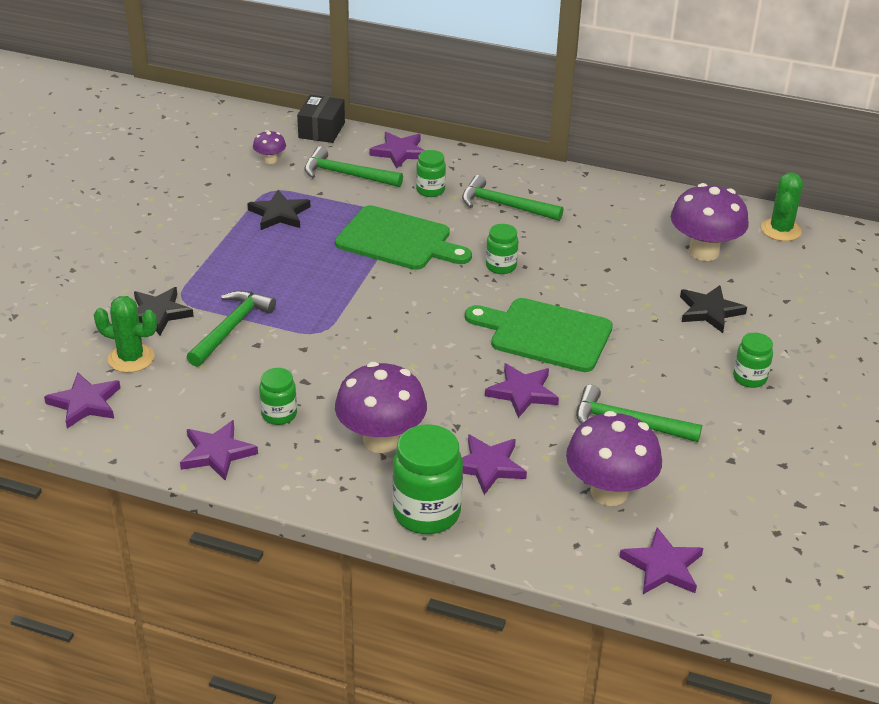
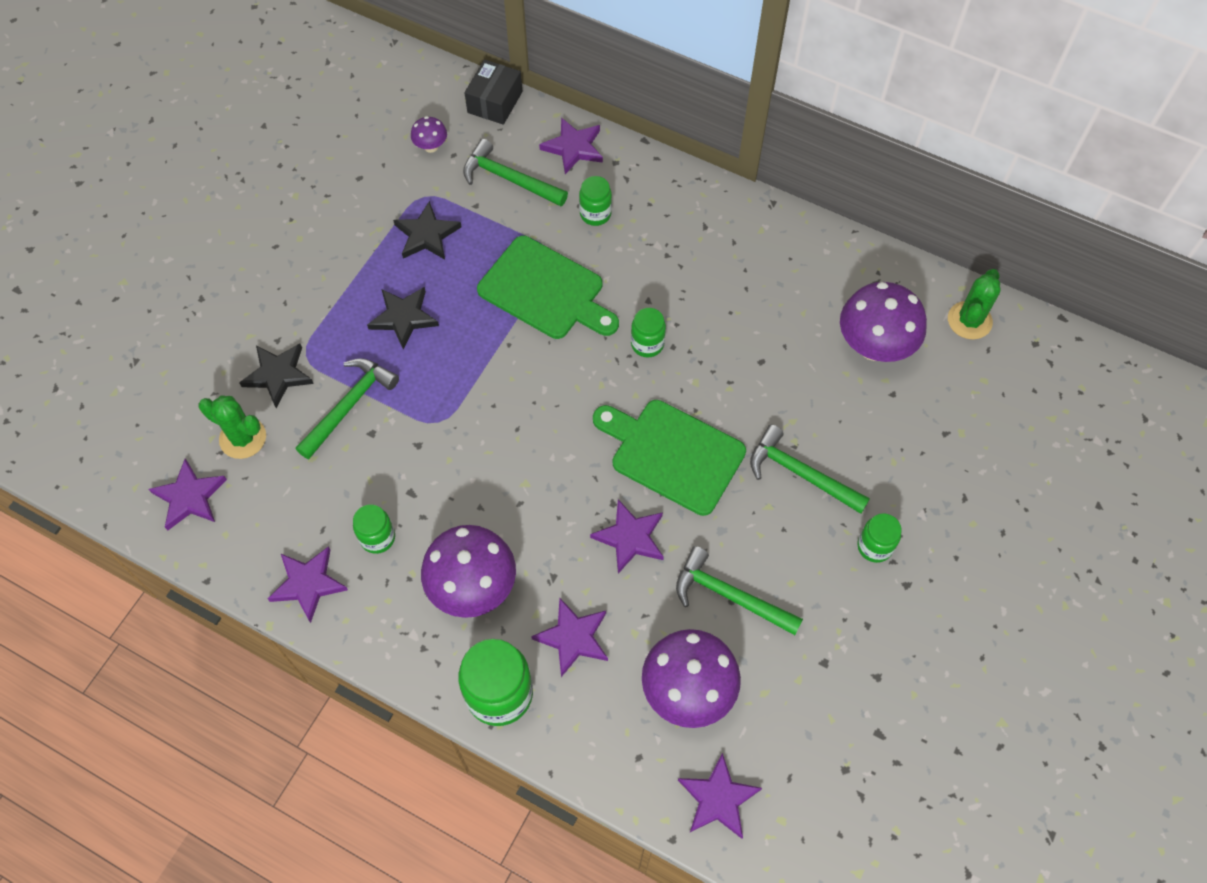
camera: 10 degrees right, 25 degrees up
(504, 205) = (671, 247): green hammer -> green hammer (800, 473)
(709, 311) = (857, 440): black star -> black star (403, 317)

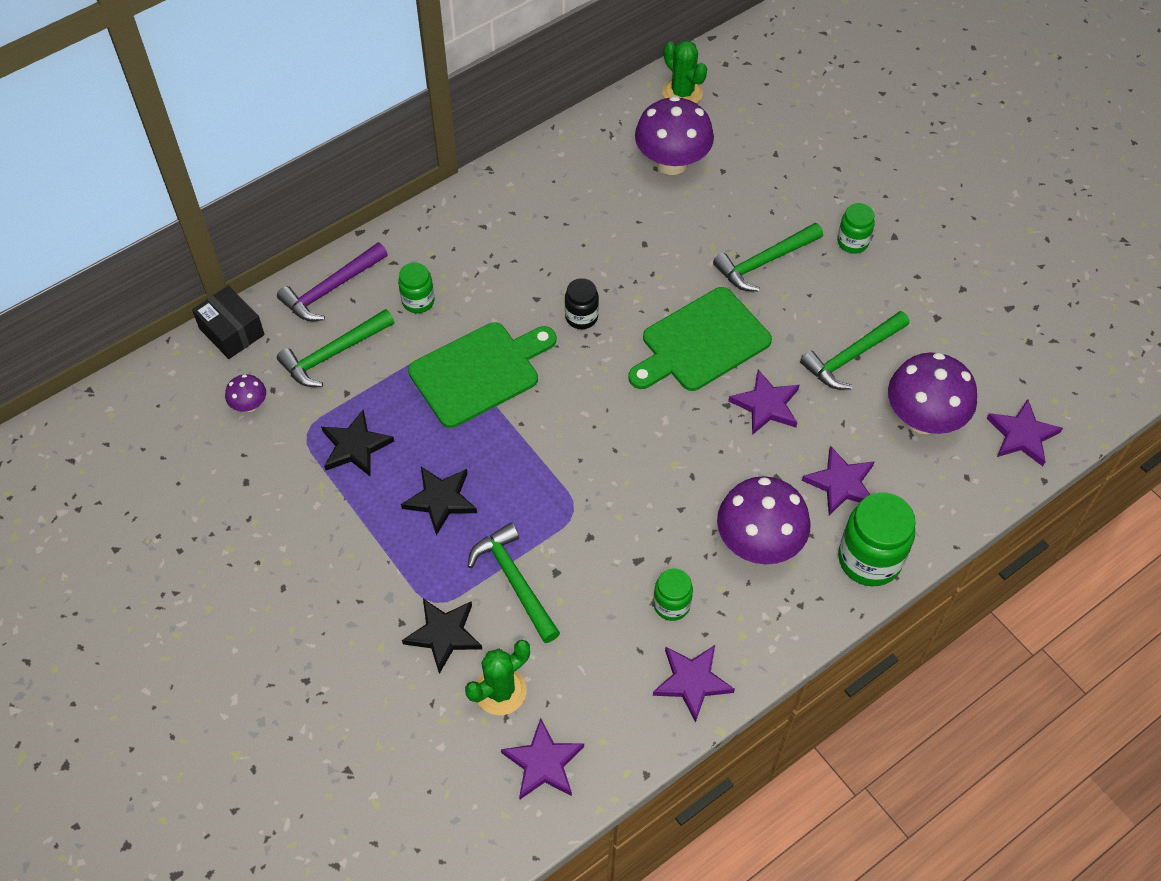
camera: 65 degrees left, 5 degrees down
(573, 148) = (331, 289): purple star -> purple hammer
(647, 344) = (581, 317): green jar -> black jar

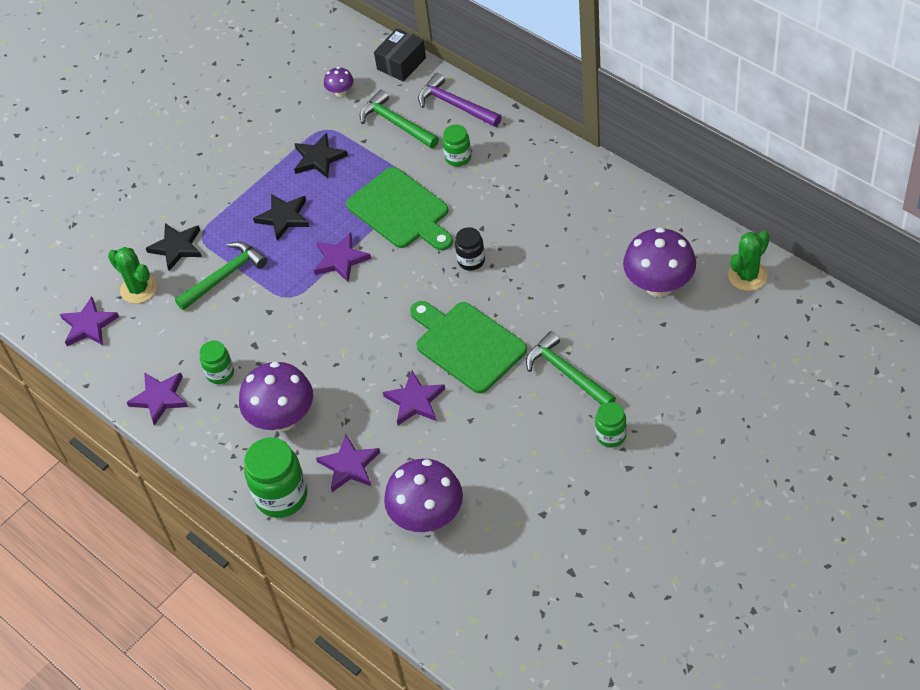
camera: 85 degrees right, 5 degrees down
(852, 356) = (481, 454): green hammer -> none
(1022, 435) = (428, 596): purple star -> purple star (340, 259)

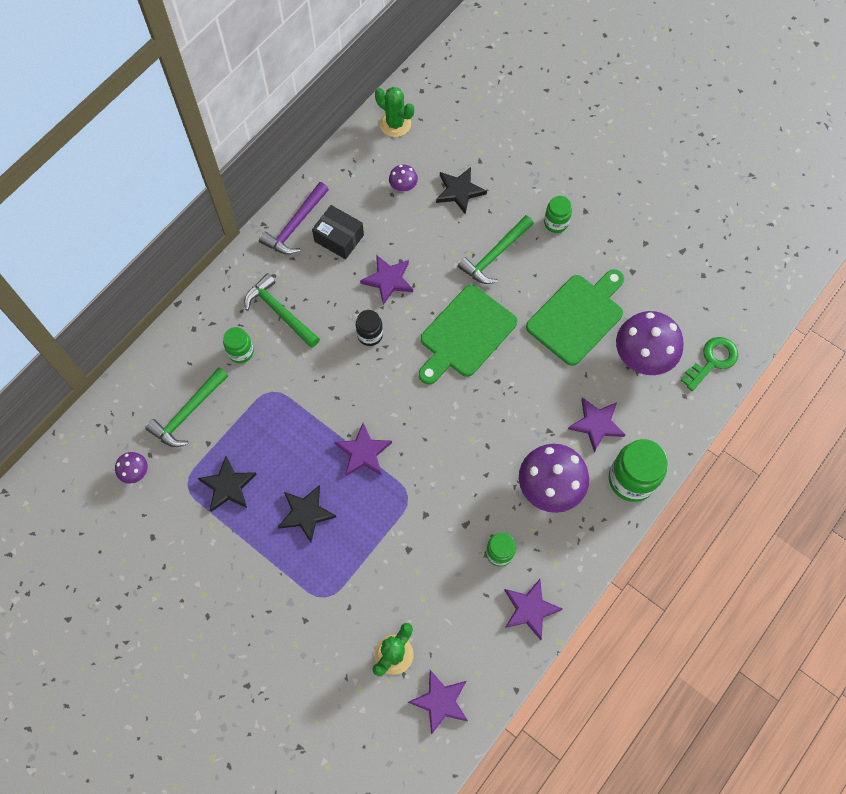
camera: 100 degrees left, 15 degrees up
(177, 247) = (339, 621): black star -> black star (459, 191)
(224, 276) = (380, 565): green hammer -> green hammer (280, 312)
(401, 63) = (102, 413): black box -> black box (339, 238)
(401, 211) = (305, 400): green cutting board -> green cutting board (577, 316)
(415, 401) = (526, 374): purple star -> purple star (388, 280)
(417, 591) = (712, 361): none -> green key
(455, 105) = (170, 358): purple hammer -> purple hammer (295, 225)
(659, 285) = (403, 187): purple mushroom -> purple mushroom, size x0.47

